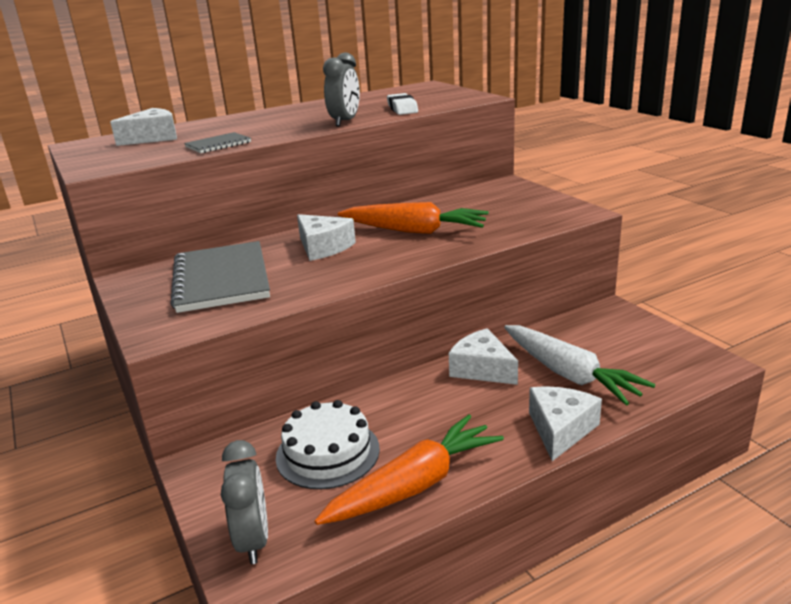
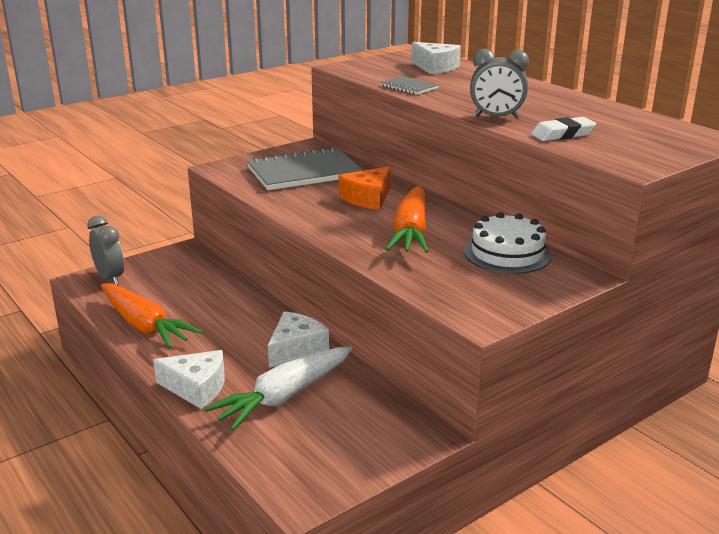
camera: 80 degrees right, 0 degrees up
(254, 540) = (110, 278): grey clock -> grey clock turned 105 degrees counterclockwise
(323, 247) = (367, 198): white cheese -> orange cheese
(327, 453) = (188, 291): white cake -> white cake (507, 253)

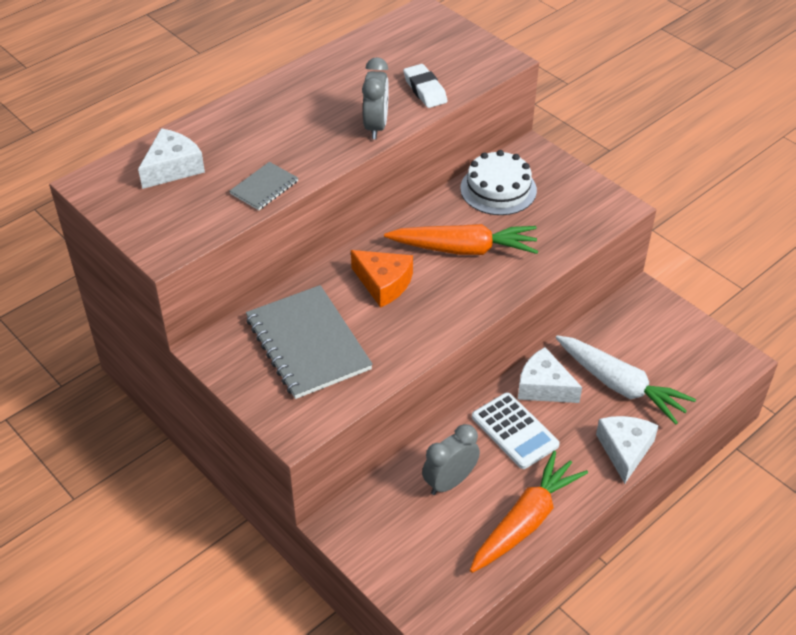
camera: 95 degrees left, 20 degrees up
(110, 278) = (421, 588): grey clock -> grey clock (449, 482)
(246, 328) = (515, 431): none -> white calculator

